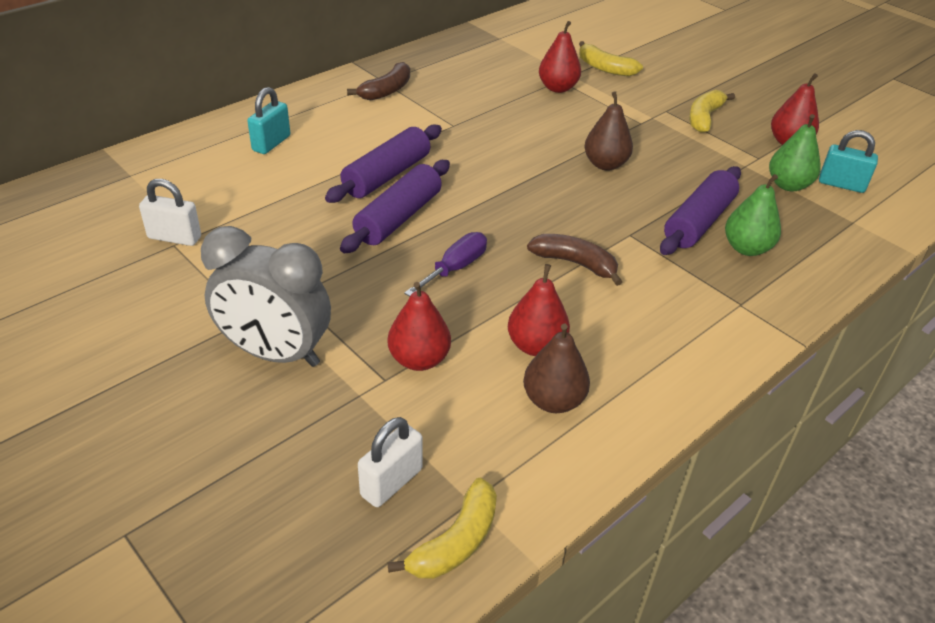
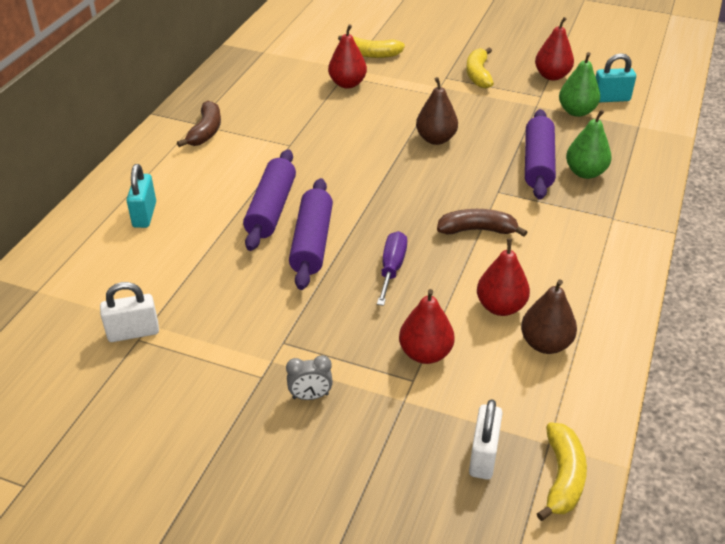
camera: 25 degrees left, 0 degrees up
(275, 353) = (310, 396): grey clock -> grey clock, size x0.42

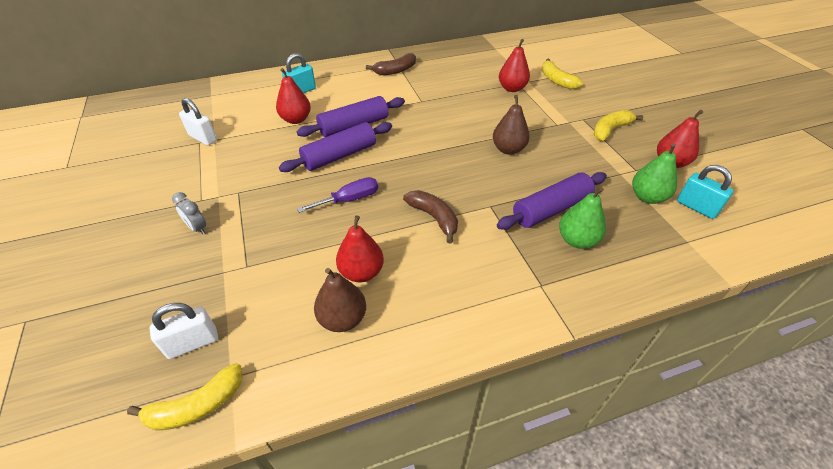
camera: 50 degrees right, 5 degrees up
(425, 353) = (277, 258): red pear -> red pear (296, 119)

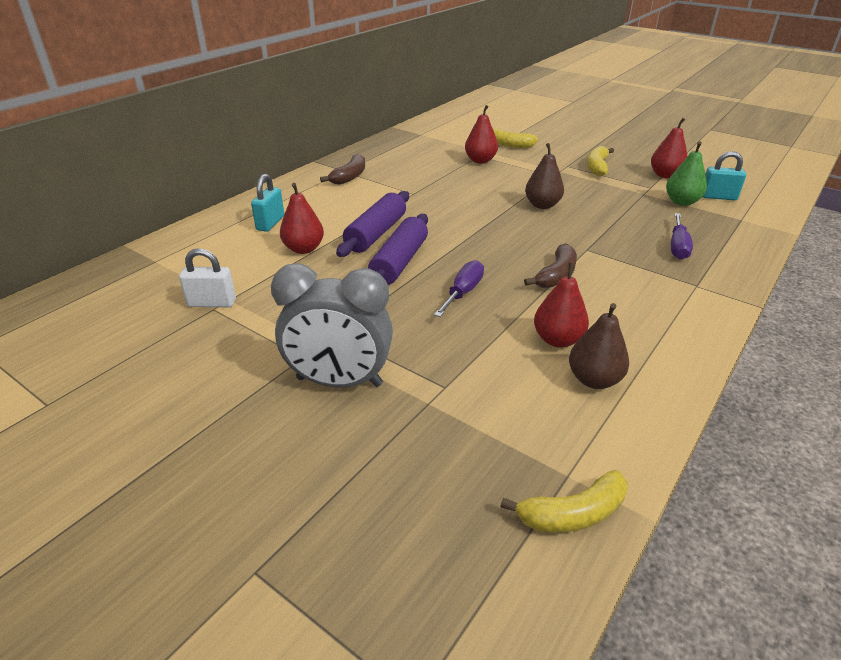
camera: 35 degrees left, 10 degrees down
(193, 343) = (490, 472): white padlock -> none
(197, 228) = (339, 381): grey clock -> grey clock, size x2.41
(197, 406) = (572, 514): yellow banana -> yellow banana turned 45 degrees clockwise
(434, 218) = (556, 275): brown banana -> brown banana turned 105 degrees clockwise
(551, 209) = (632, 234): purple rolling pin -> none
(577, 240) = (677, 247): green pear -> purple screwdriver

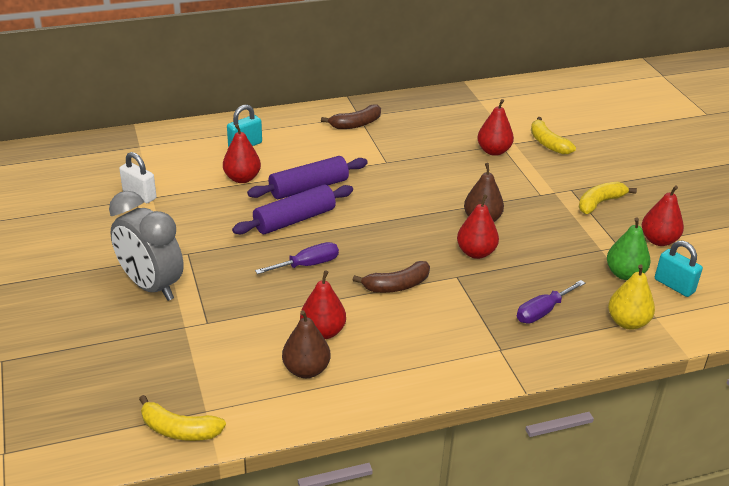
camera: 35 degrees right, 0 degrees up
(573, 228) = (476, 252): none -> red pear
(733, 230) = (627, 322): none -> yellow pear

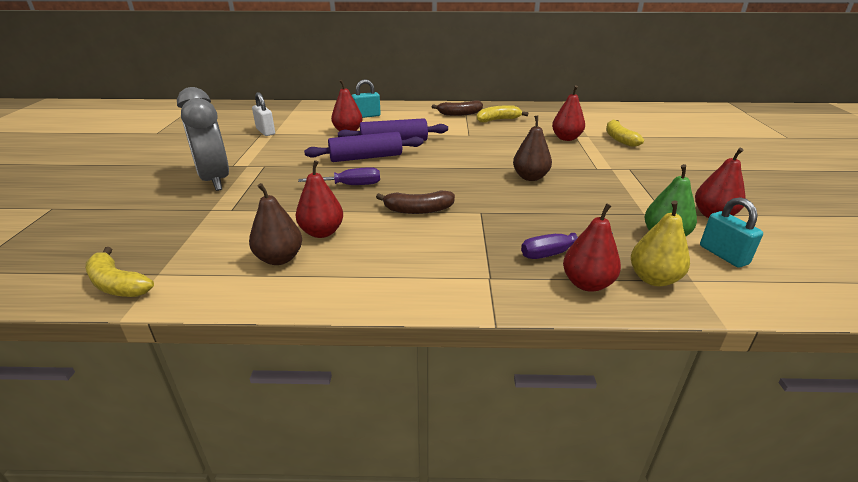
camera: 20 degrees right, 5 degrees down
(476, 252) = (510, 198): red pear -> red pear (587, 284)
(600, 203) = (655, 180): yellow banana -> yellow banana (498, 120)

